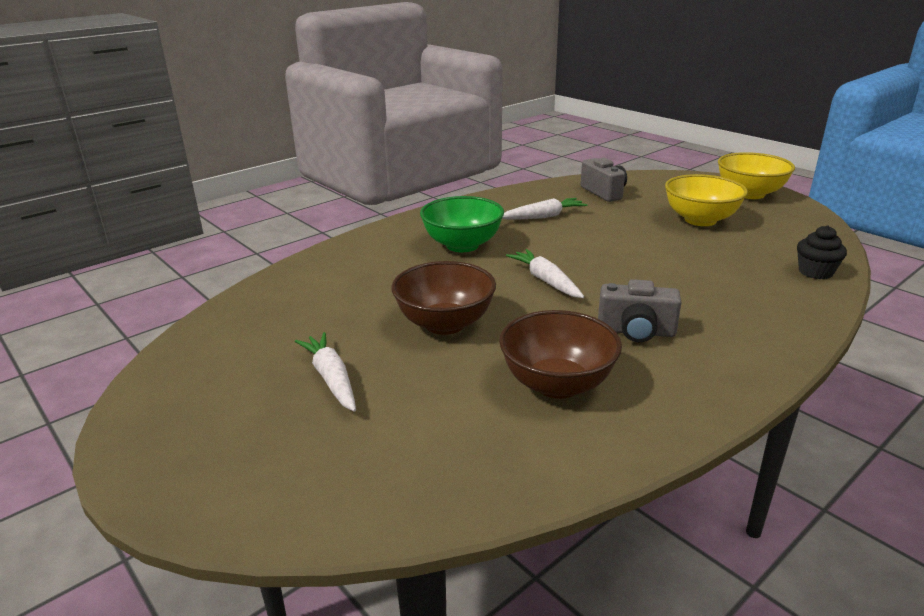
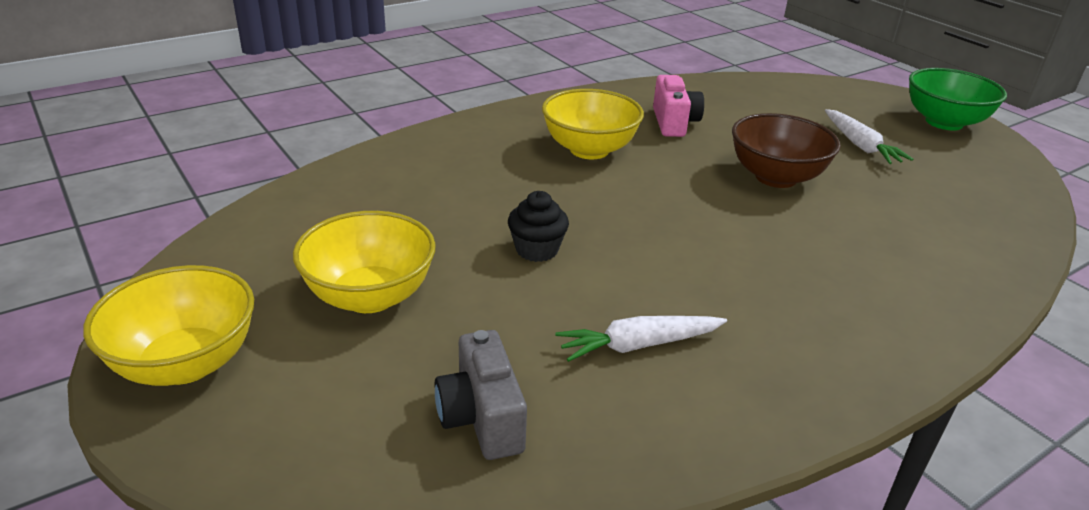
camera: 175 degrees left, 5 degrees up
(462, 245) = (779, 289): green bowl -> green bowl (944, 122)
(546, 281) = (663, 213): white carrot -> none
(557, 384) = (673, 123): brown bowl -> pink camera
(636, 332) = (589, 150): grey camera -> yellow bowl
(815, 272) = (334, 185): black cupcake -> black cupcake (537, 250)

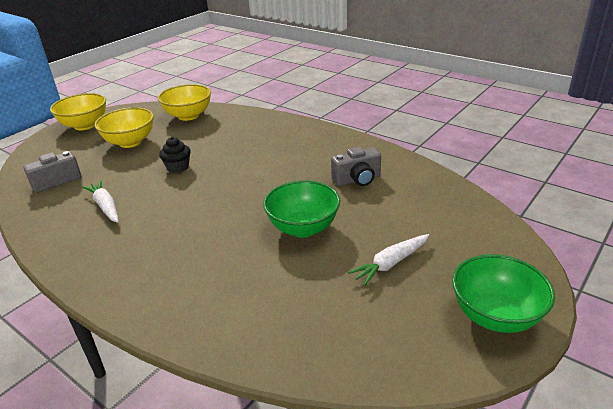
camera: 75 degrees right, 0 degrees up
(589, 150) = (294, 160): yellow bowl -> yellow bowl (188, 116)
(673, 123) = (357, 180): pink camera -> grey camera
(776, 177) = (303, 228): brown bowl -> green bowl

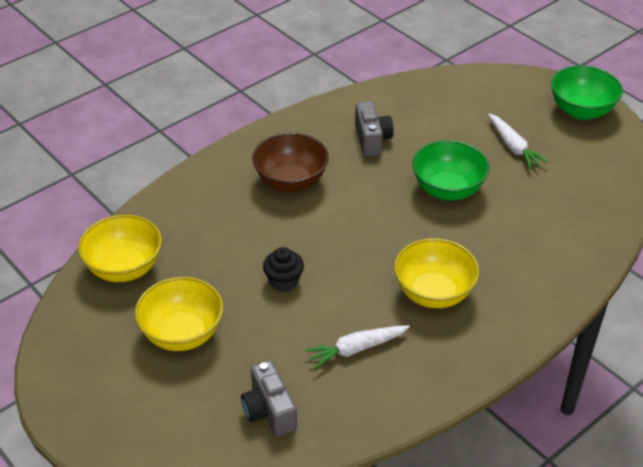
camera: 80 degrees left, 10 degrees up
(85, 125) = (85, 398): yellow bowl -> yellow bowl (433, 293)
(287, 153) = (291, 182): none -> brown bowl

